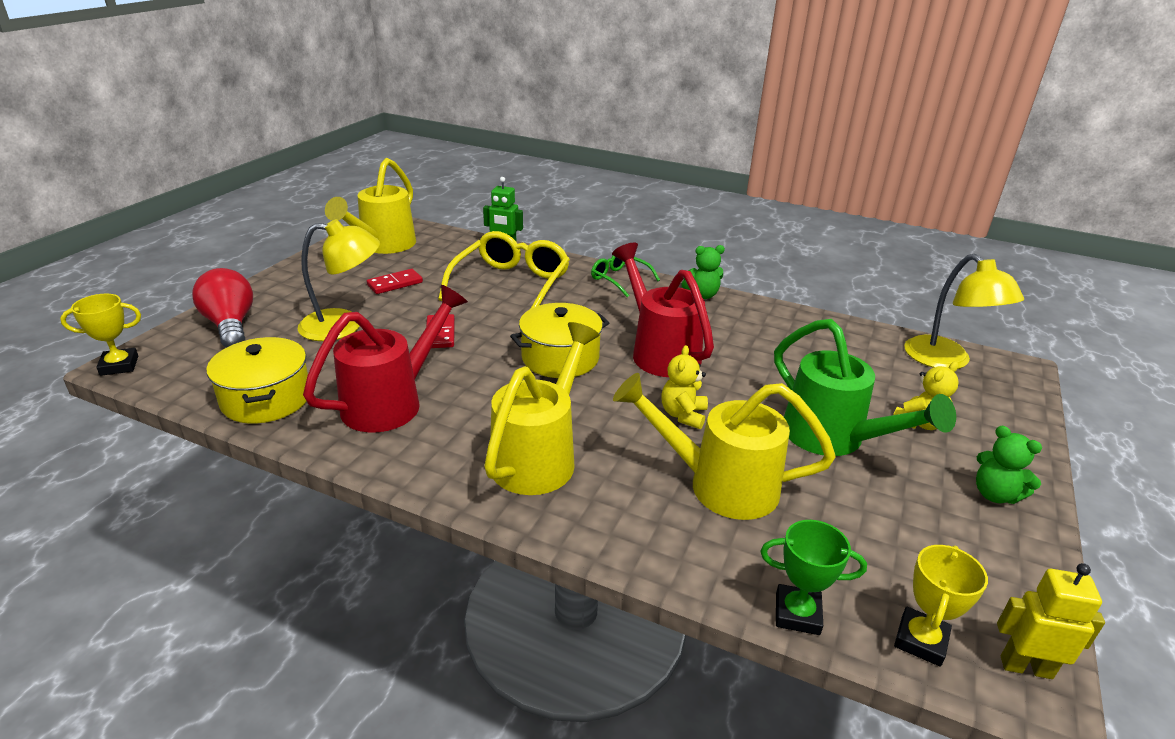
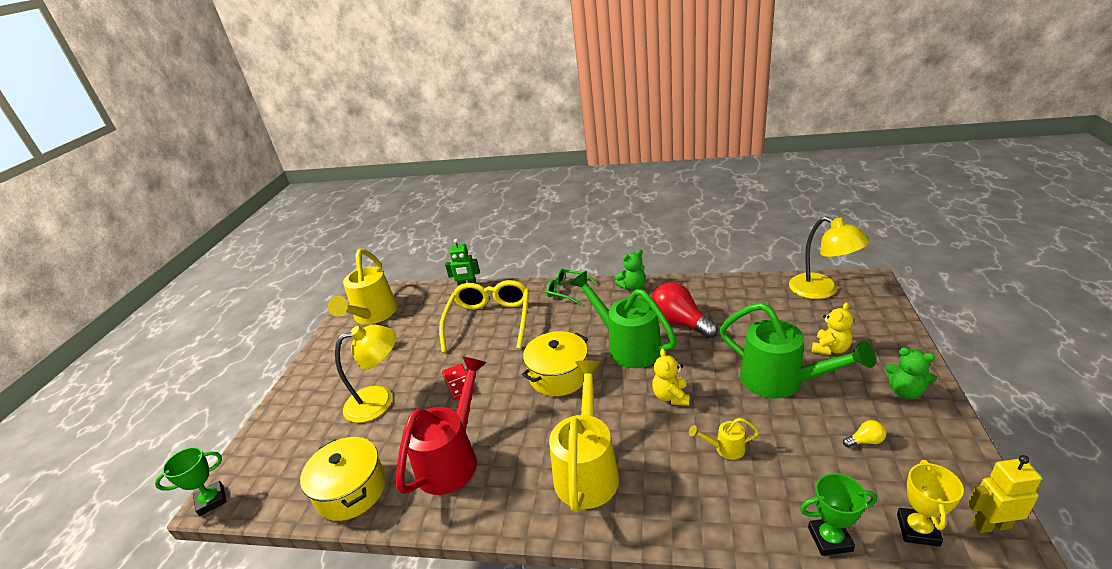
camera: 10 degrees left, 0 degrees up
(119, 366) = (211, 501): yellow trophy -> green trophy
(230, 325) = (286, 430): red light bulb -> red light bulb (679, 322)
(395, 284) = (400, 348): red domino -> none
(660, 351) = (627, 346): red watering can -> green watering can
(719, 485) = (725, 448): yellow watering can -> yellow watering can, size x0.43
(907, 530) = (865, 441): none -> yellow light bulb

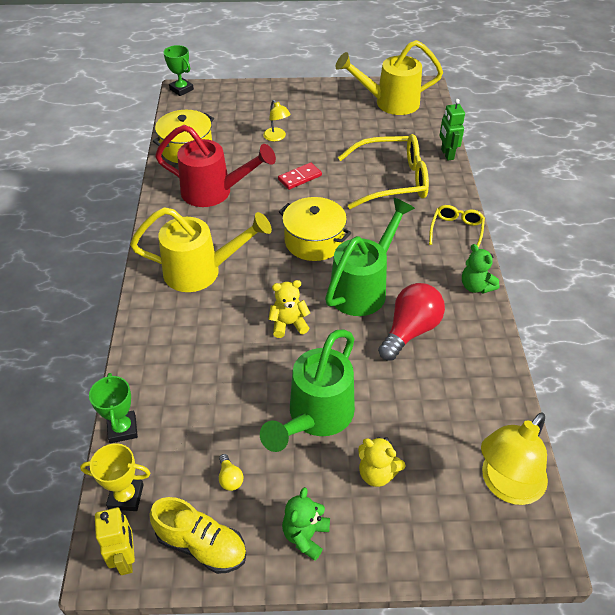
camera: 75 degrees right, 15 degrees up
(379, 400) = (277, 137): yellow lamp -> yellow lamp, size x0.54
(567, 291) = (456, 231): green glasses -> yellow glasses
(725, 448) = (222, 363): yellow watering can -> none
(946, 461) = (201, 545): none -> yellow shoe

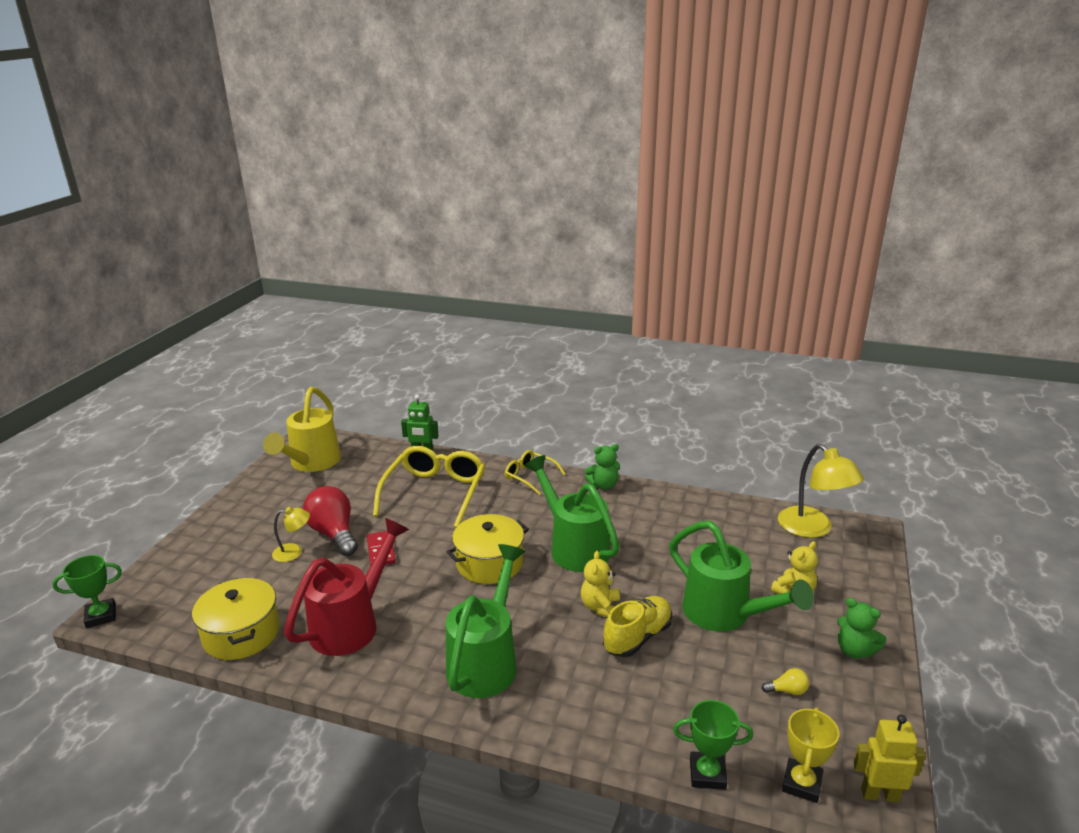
camera: 70 degrees left, 20 degrees down
(201, 271) = (486, 661): yellow watering can -> green watering can
(201, 545) = (863, 727): yellow shoe -> yellow shoe (637, 637)
(410, 331) = (640, 533): red light bulb -> red light bulb (334, 534)

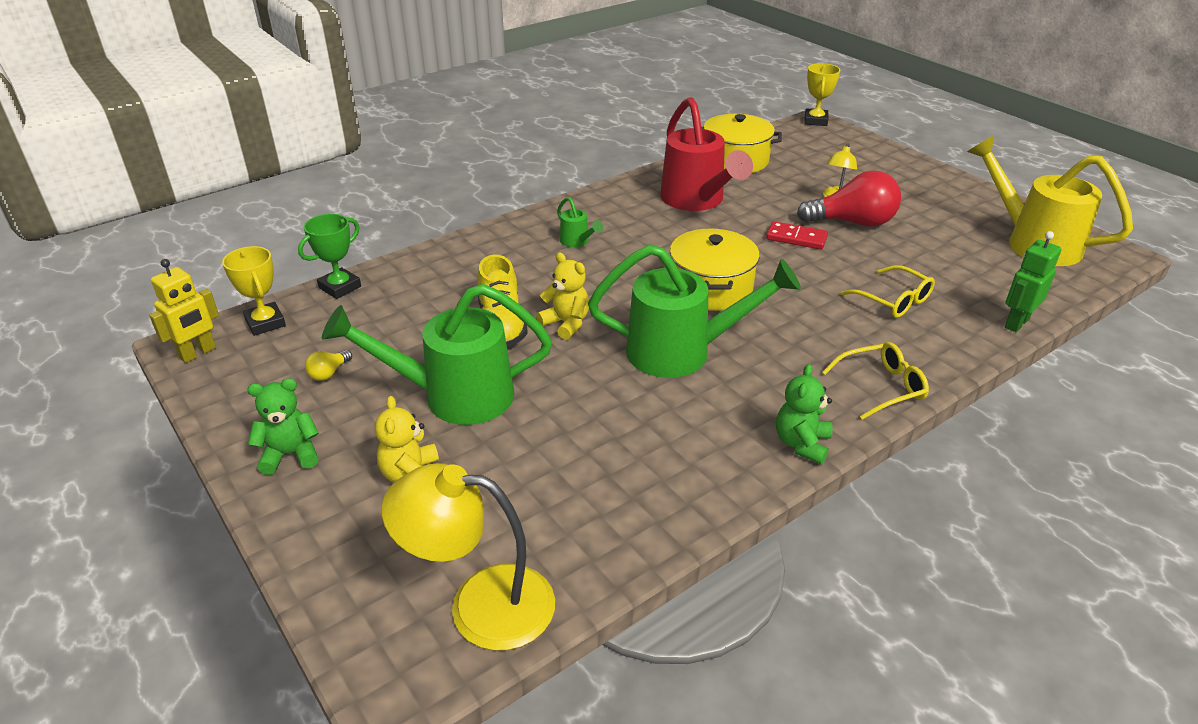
camera: 125 degrees right, 10 degrees up
(101, 616) = (815, 121): green trophy -> yellow trophy
(435, 493) = (893, 300): yellow glasses -> yellow glasses, size x0.53
(486, 661) = (577, 242): green watering can -> green watering can, size x0.43

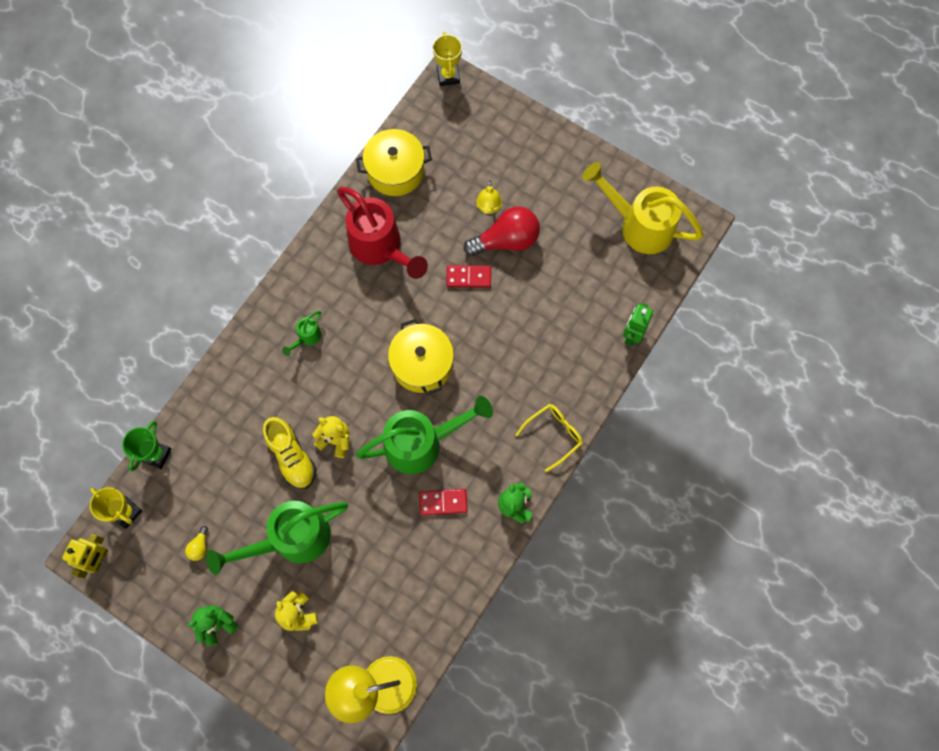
camera: 20 degrees left, 35 degrees up
(577, 242) = (307, 337): green watering can -> green watering can turned 90 degrees clockwise
(689, 413) = (443, 502): none -> red domino
(893, 300) = (549, 336): yellow glasses -> none

